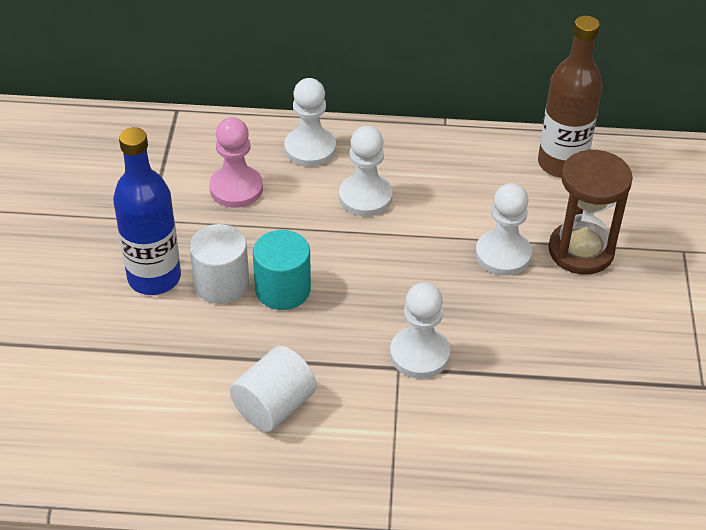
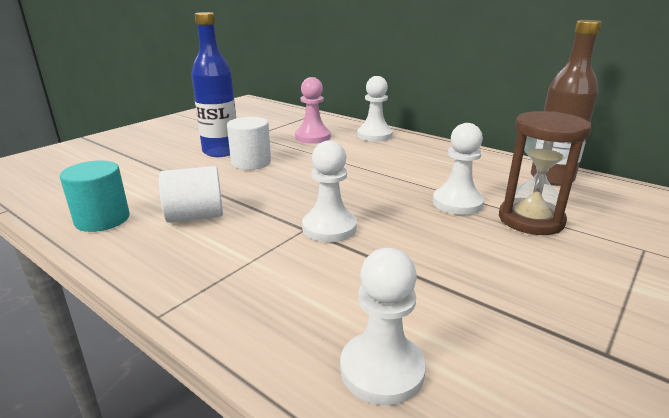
camera: 35 degrees right, 20 degrees down
(283, 289) = (281, 174): turquoise cylinder -> turquoise cylinder (102, 219)
(365, 197) = (385, 157): white pawn -> white pawn (382, 370)

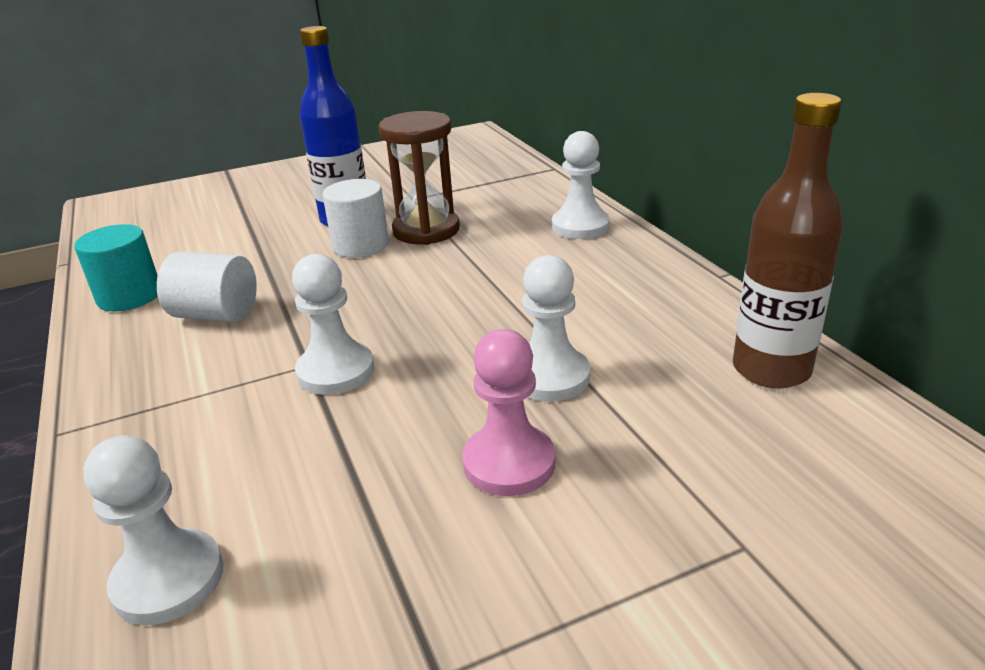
camera: 30 degrees right, 5 degrees up
(312, 137) = (487, 215): pink pawn -> pink pawn (509, 463)
(530, 220) = (624, 436): brown hourglass -> brown hourglass (426, 230)

